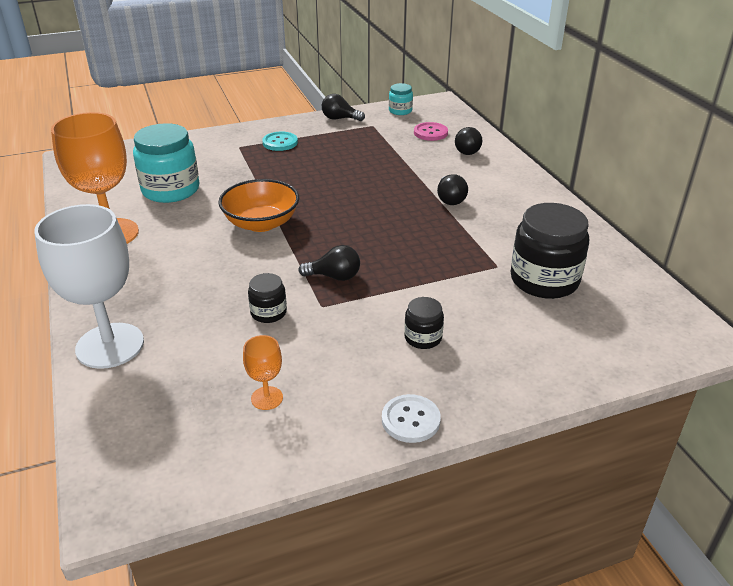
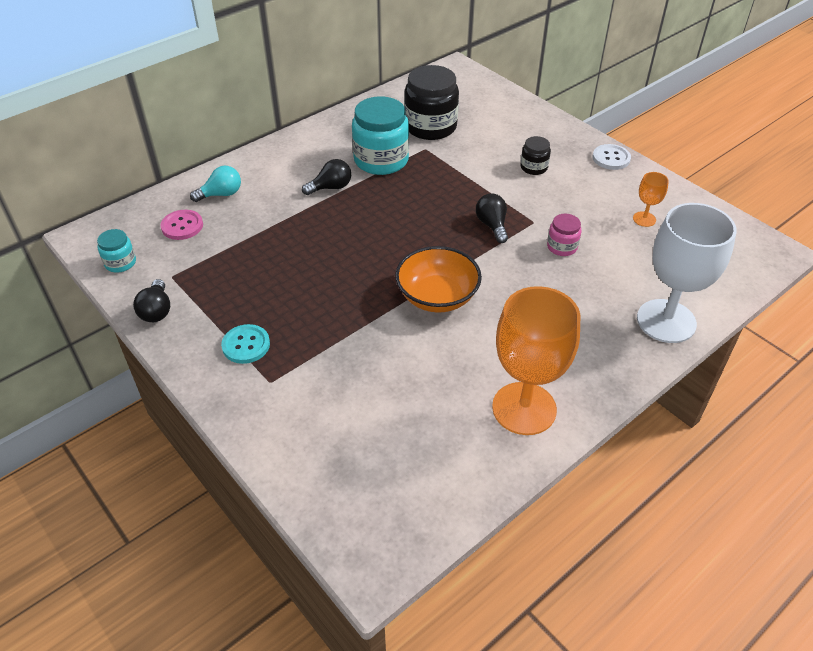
camera: 110 degrees left, 10 degrees up
(171, 190) = (408, 400): turquoise jar -> turquoise jar (381, 160)
(268, 313) = (562, 247): black jar -> pink jar
(466, 150) = (221, 194): black light bulb -> turquoise light bulb

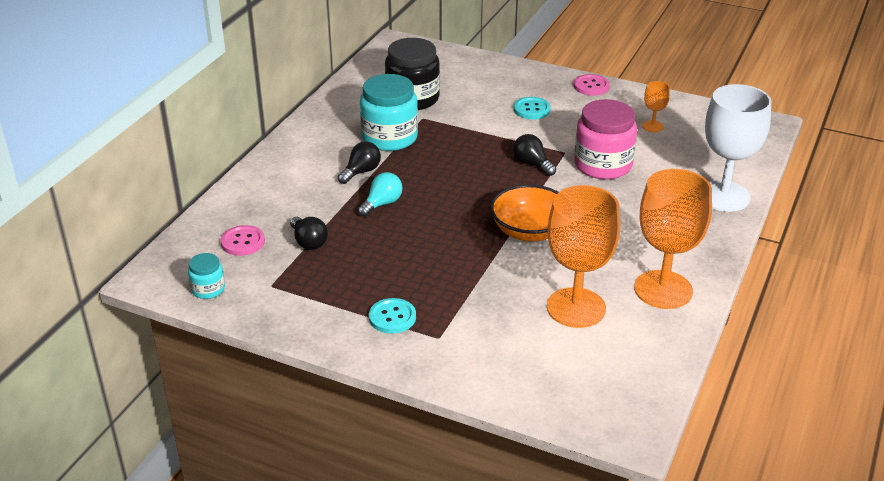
camera: 25 degrees left, 10 degrees down
(156, 311) = (282, 317): black light bulb -> black light bulb (308, 242)
(221, 194) = (258, 205): turquoise light bulb -> turquoise light bulb (382, 204)
(421, 397) = (576, 308): none -> orange goblet
(534, 167) = (531, 109): black jar -> turquoise button
(562, 247) = (603, 165): pink jar -> pink jar, size x2.01
(611, 158) = (591, 86): white button -> pink button

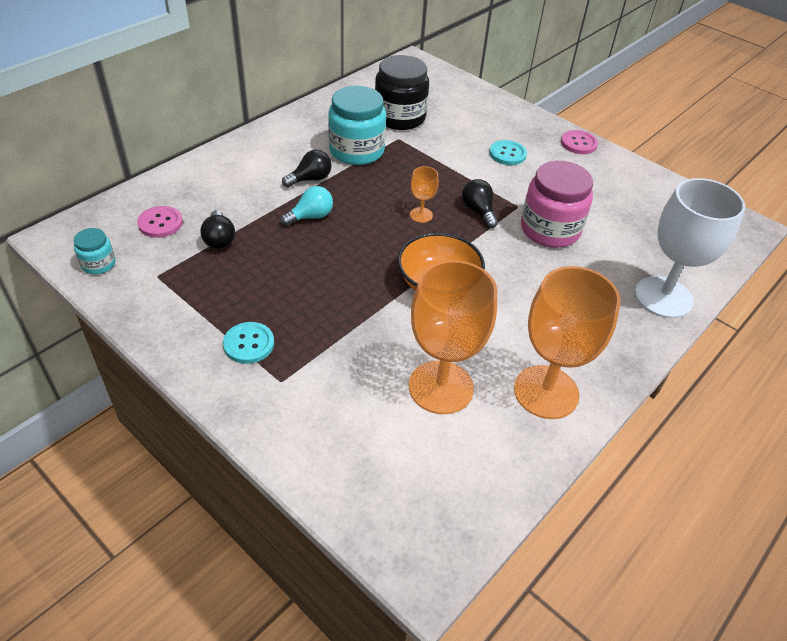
camera: 15 degrees right, 10 degrees up
(652, 126) = (621, 200): orange goblet -> orange goblet (421, 215)

